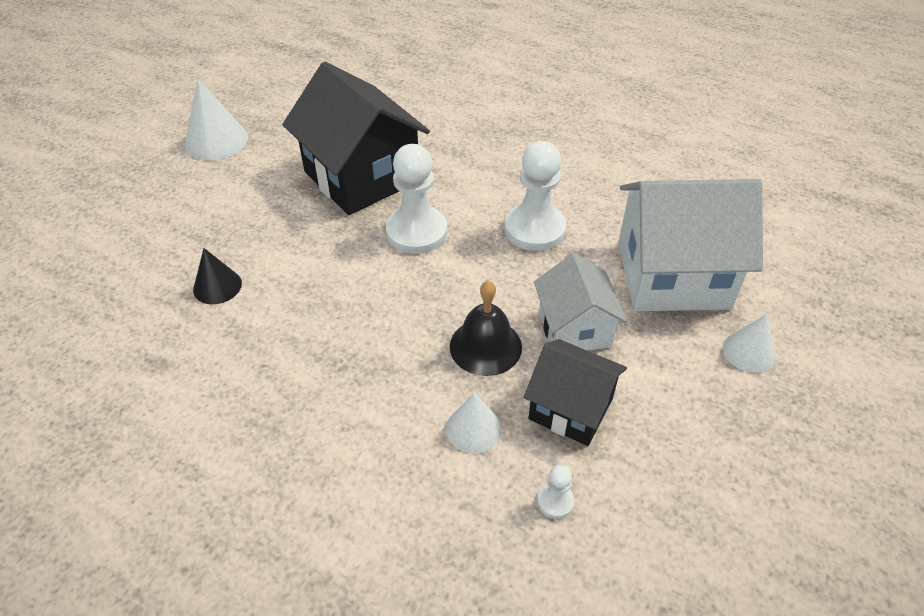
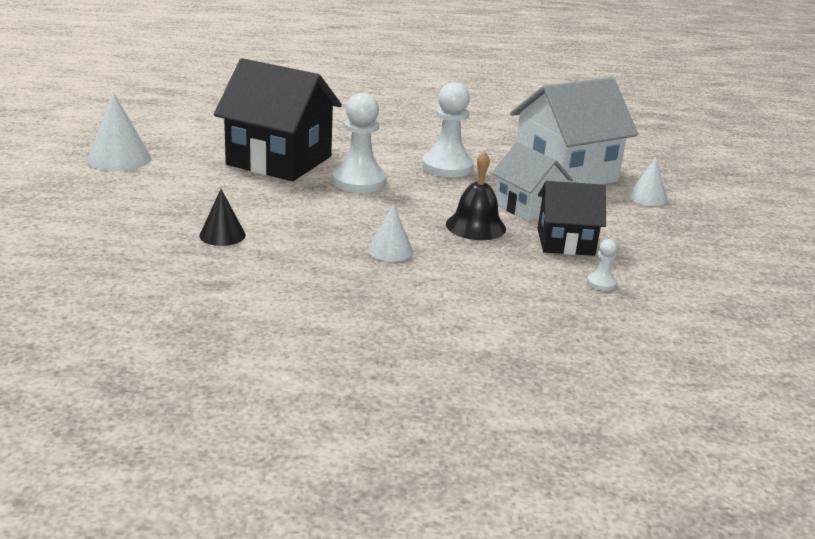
camera: 30 degrees left, 20 degrees down
(473, 429) = (511, 264): white cone -> white cone (390, 250)

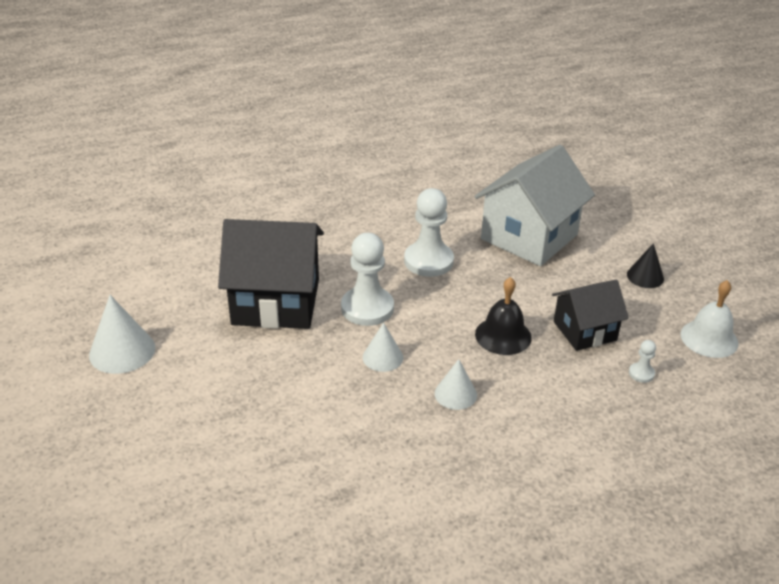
camera: 20 degrees left, 10 degrees up
(222, 235) = (300, 427): black cone -> black cone (645, 276)
(527, 207) = (528, 295): white house -> none
(647, 197) = (611, 248): white cone -> white cone (383, 357)
(703, 278) = (709, 338): none -> white bell

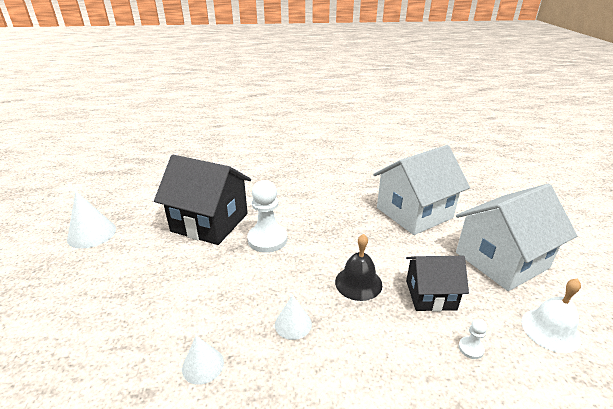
camera: 20 degrees right, 5 degrees down
(383, 357) = (255, 278): white cone -> white cone (203, 365)
(428, 261) = (330, 216): white pawn -> none
(645, 276) = (501, 260): black cone -> white house

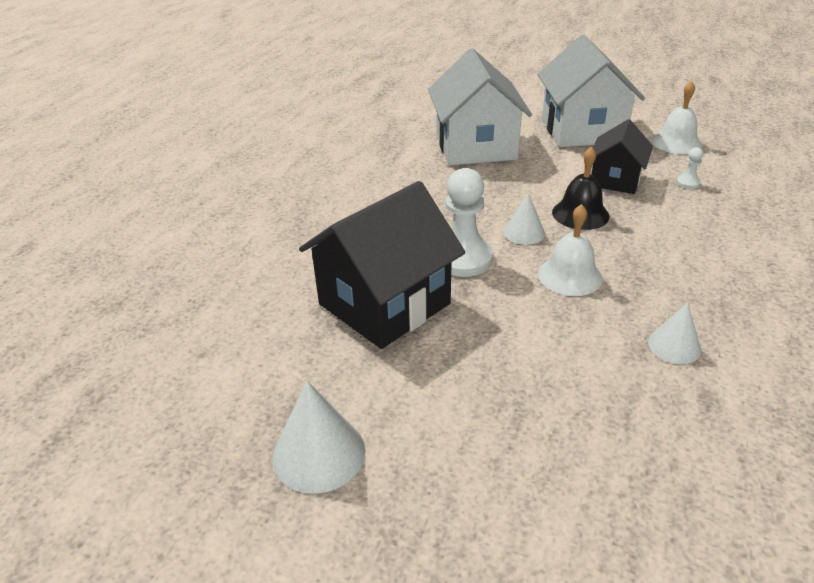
camera: 65 degrees left, 5 degrees up
(270, 291) = (570, 276): none -> white bell
(293, 324) = (629, 270): white cone -> white cone (524, 232)

